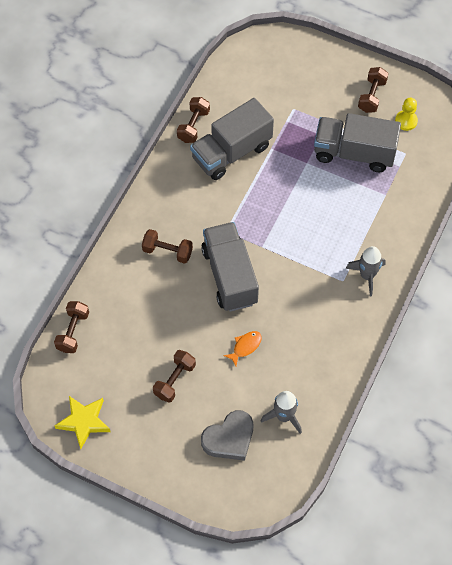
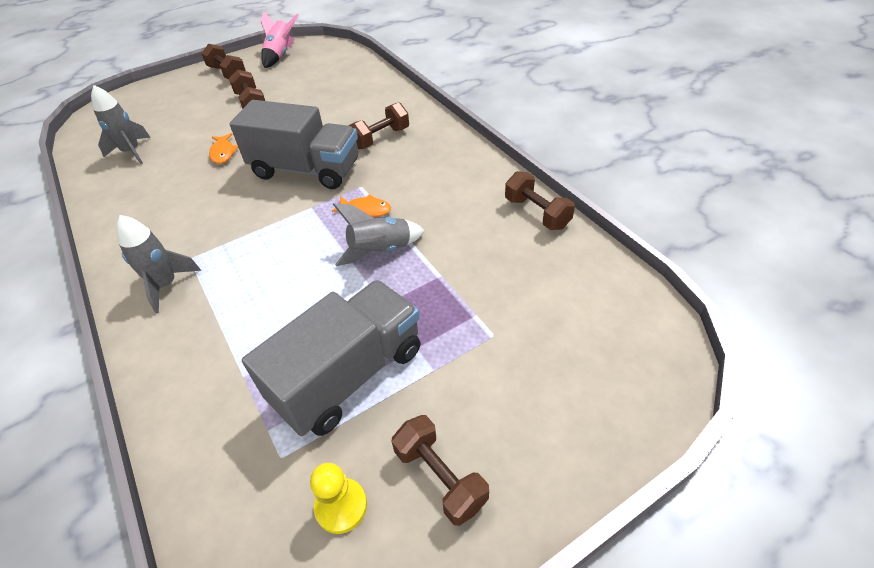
camera: 125 degrees right, 15 degrees down
(73, 332) = (361, 67): brown dumbbell -> brown dumbbell (227, 73)
(84, 422) = (281, 55): yellow star -> pink rocket
(229, 438) = (164, 116): grey heart -> none
(231, 152) = (467, 233): grey truck -> none
(245, 214) = (366, 210): none -> orange fish
(272, 186) = (380, 251): none -> grey rocket

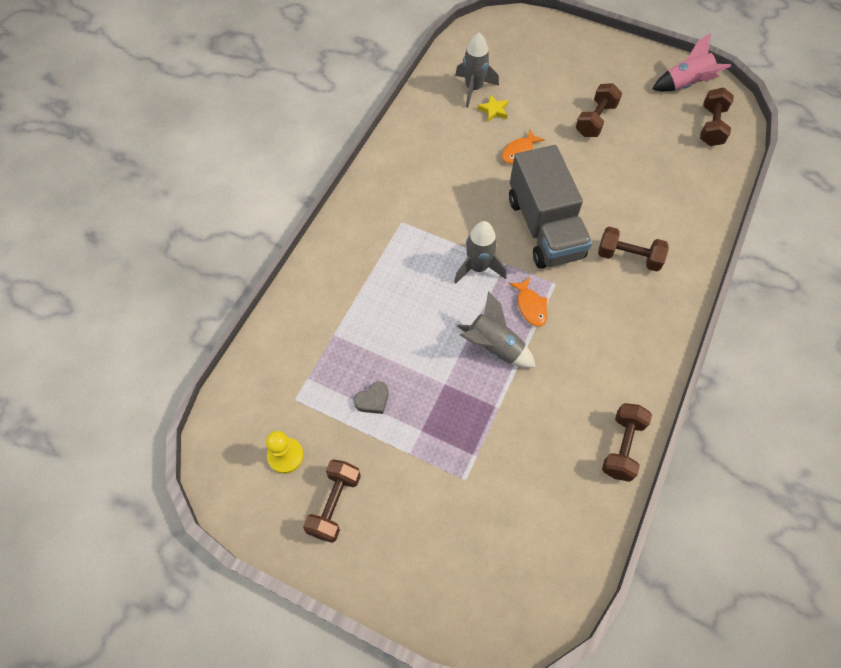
camera: 55 degrees right, 15 degrees up
(166, 285) = (371, 228): grey rocket -> grey rocket (478, 267)
(167, 150) = (493, 110): none -> yellow star
(227, 73) = (622, 66): brown dumbbell -> brown dumbbell (711, 126)
(349, 375) = (373, 400): grey truck -> grey heart

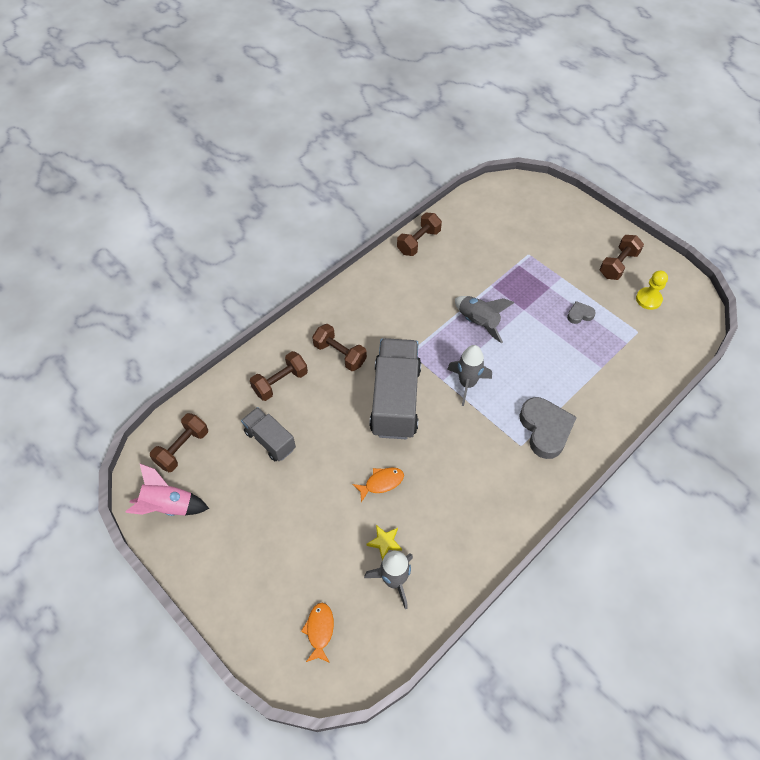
camera: 160 degrees left, 5 degrees down
(381, 245) = (545, 429): none -> grey heart
(530, 306) = (437, 342): orange fish -> orange fish (319, 630)
(595, 120) = (287, 494): brown dumbbell -> brown dumbbell (280, 382)
(640, 155) = (270, 440): none -> grey truck

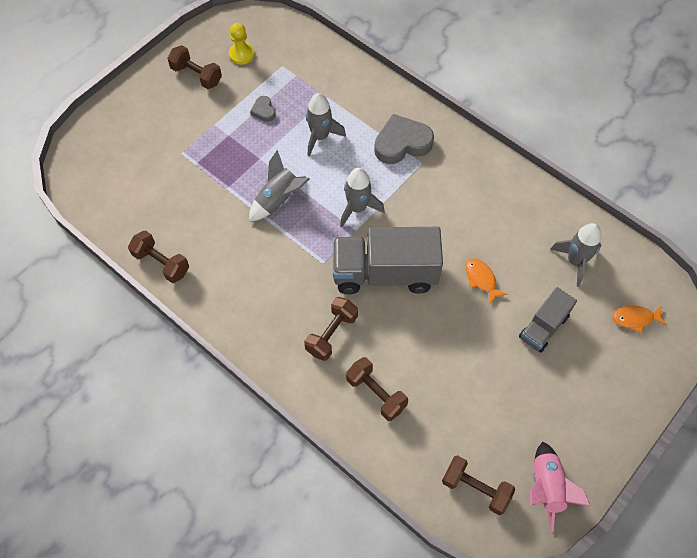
camera: 95 degrees left, 5 degrees up
(270, 440) = (451, 393): grey truck -> grey truck (543, 327)
(384, 542) = (541, 272): yellow star -> none
(550, 358) = (320, 137): none -> grey rocket

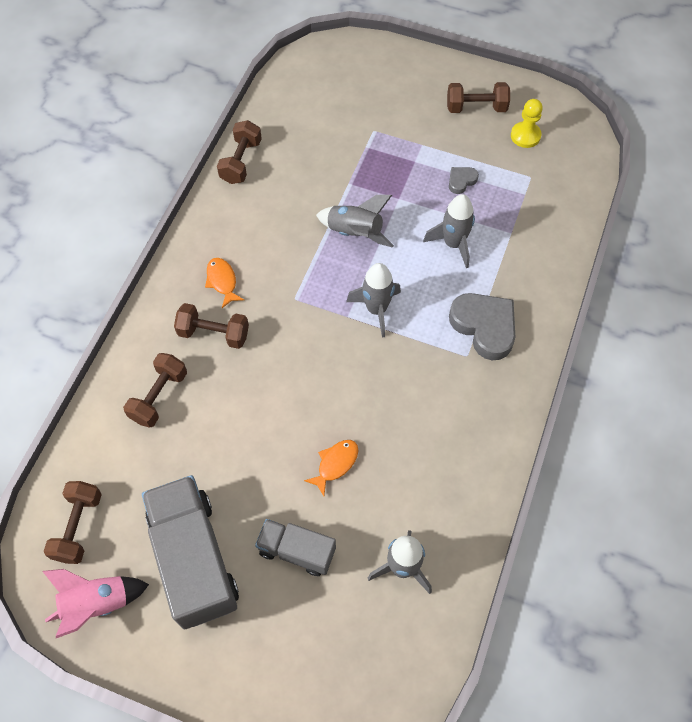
camera: 70 degrees right, 0 degrees up
(196, 75) = (476, 108): brown dumbbell -> brown dumbbell turned 75 degrees clockwise
(384, 273) = (305, 361): grey truck -> grey truck (194, 559)
(635, 318) = (348, 662): orange fish -> orange fish (222, 281)

